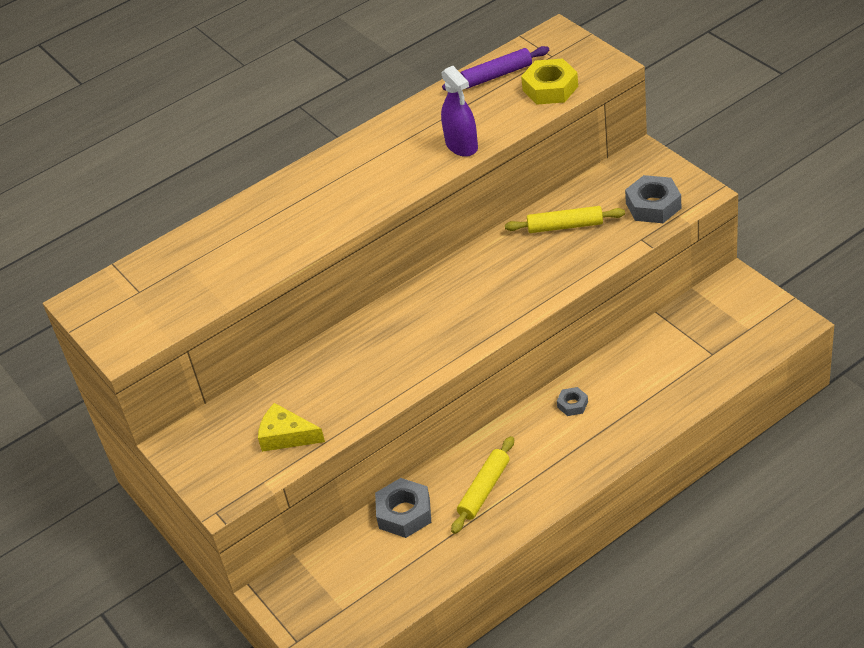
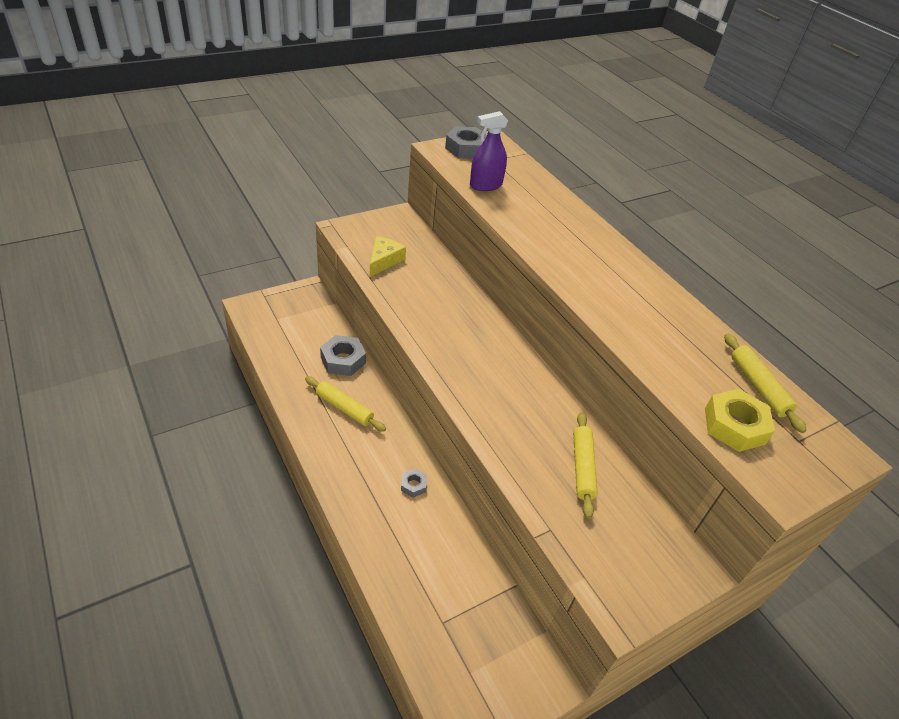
camera: 85 degrees right, 0 degrees up
(461, 145) = (638, 340): purple spray bottle -> purple spray bottle (485, 185)
(496, 75) = (758, 387): purple rolling pin -> yellow rolling pin
(653, 205) = (604, 555): grey nut -> grey nut (466, 148)

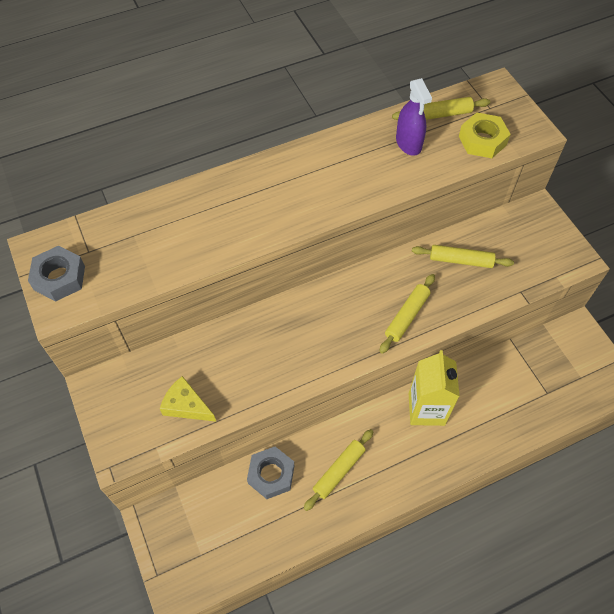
camera: 80 degrees left, 15 degrees up
(413, 485) = (426, 409): grey nut -> yellow carton
(485, 185) = (146, 265): purple spray bottle -> purple spray bottle (408, 143)
(494, 411) = (407, 316): none -> yellow rolling pin

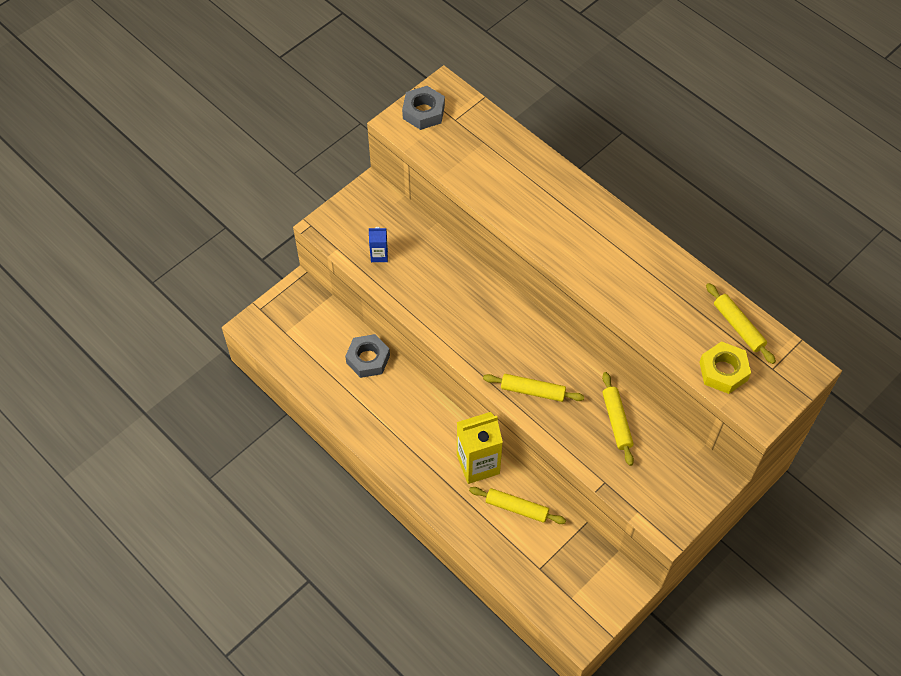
camera: 70 degrees right, 0 degrees up
(186, 405) = (379, 255): yellow cheese -> blue carton
(339, 471) = (390, 409): yellow rolling pin -> yellow rolling pin (517, 508)
(408, 143) = (686, 309): purple spray bottle -> none

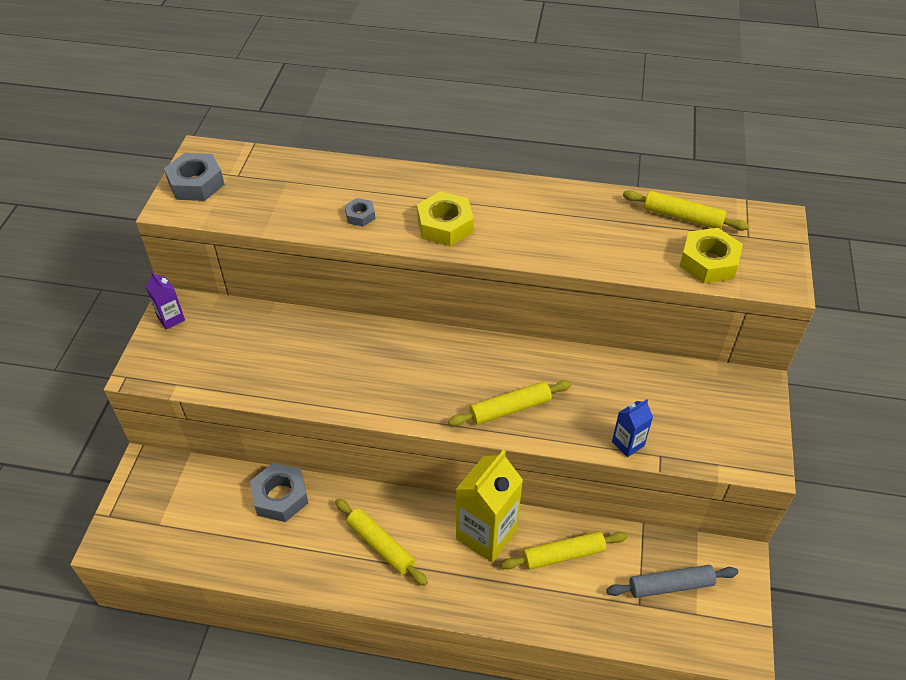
camera: 35 degrees left, 10 degrees down
(363, 197) = (171, 318): none -> purple carton
(379, 255) = (232, 365): blue carton -> blue carton (628, 443)
(513, 198) = (360, 215): none -> grey nut
(564, 238) = (445, 225): none -> yellow nut
(570, 571) = (670, 585): none -> grey rolling pin
(616, 421) = (618, 389): yellow rolling pin -> yellow rolling pin (380, 545)

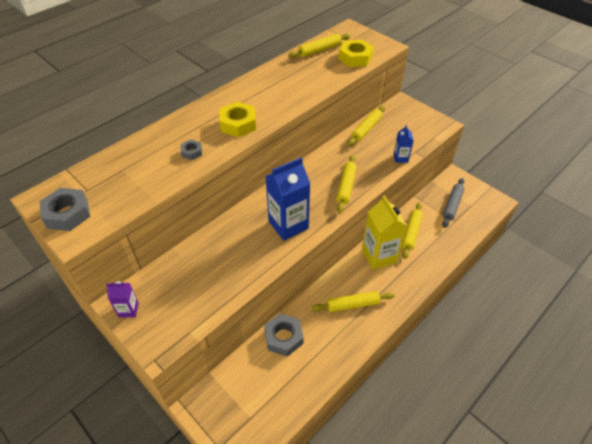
camera: 55 degrees left, 0 degrees up
(391, 384) = (288, 225): none -> blue carton
(650, 372) = (366, 129): none -> yellow rolling pin

